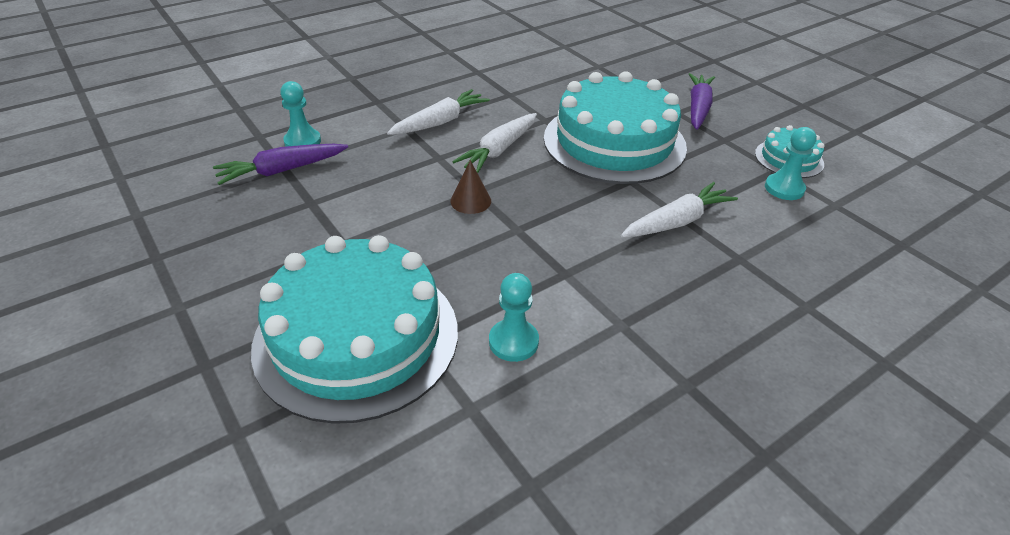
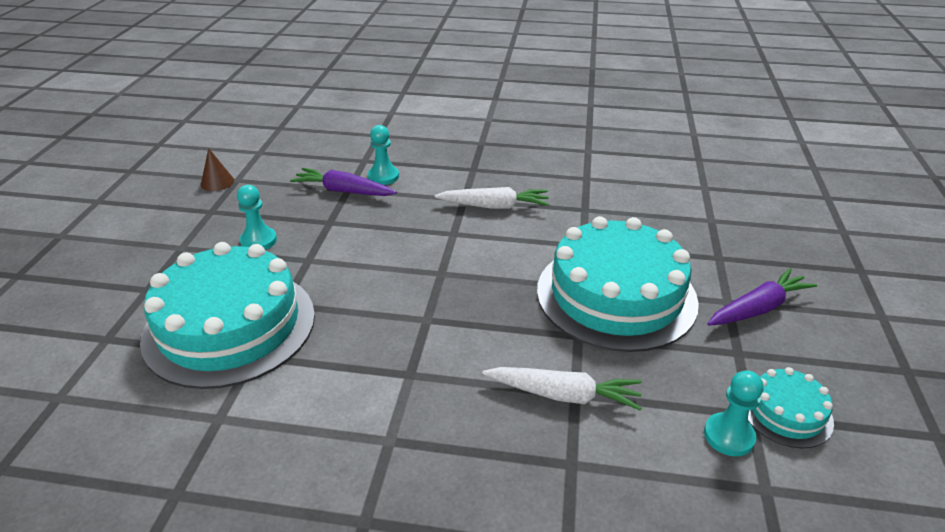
camera: 45 degrees right, 5 degrees down
(470, 201) = (426, 278): brown cone -> brown cone (217, 182)
(499, 150) = (505, 251): white carrot -> none
(513, 342) = (304, 396): turquoise pawn -> turquoise pawn (258, 241)

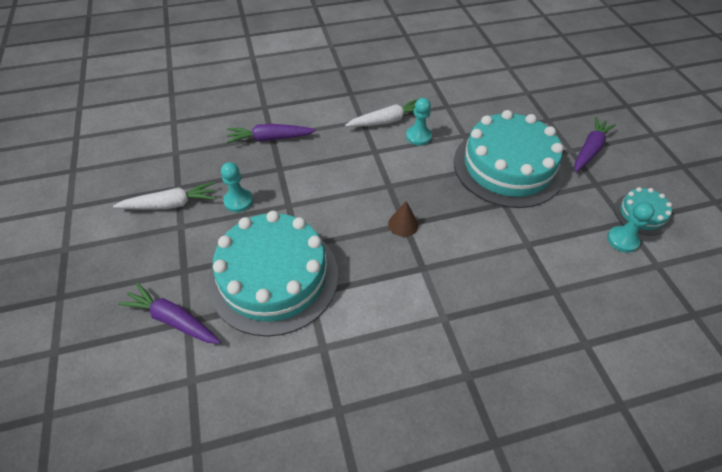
camera: 25 degrees left, 15 degrees up
(94, 332) = (173, 319): none -> purple carrot
(217, 182) = (161, 159): brown cone -> brown cone (403, 224)
(383, 176) = (290, 117): turquoise pawn -> turquoise pawn (418, 136)
(564, 395) = (523, 247): white carrot -> white carrot (171, 204)

